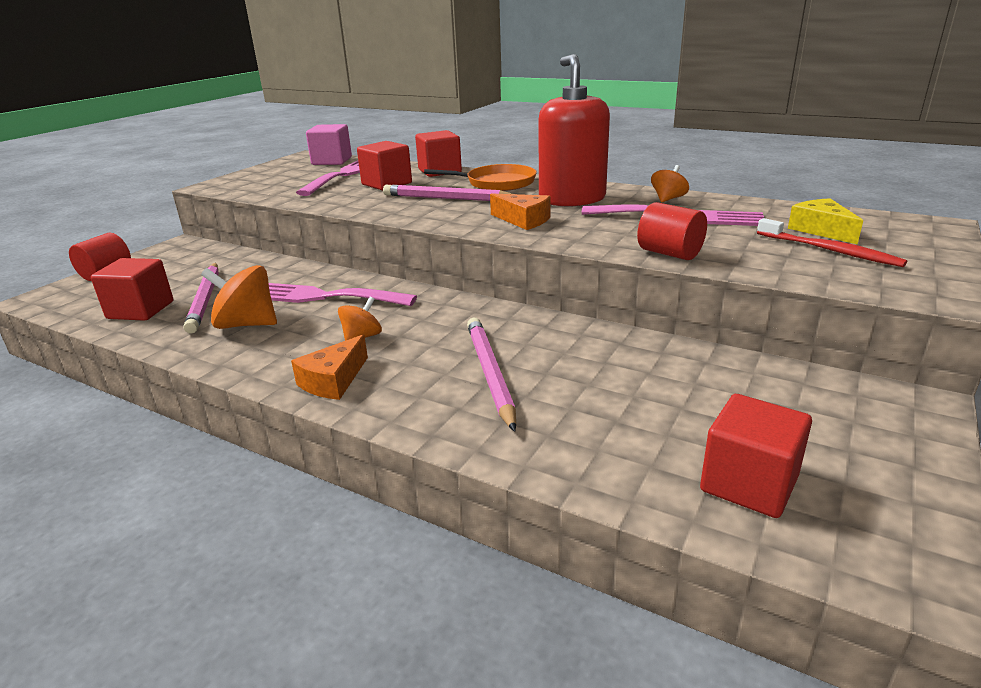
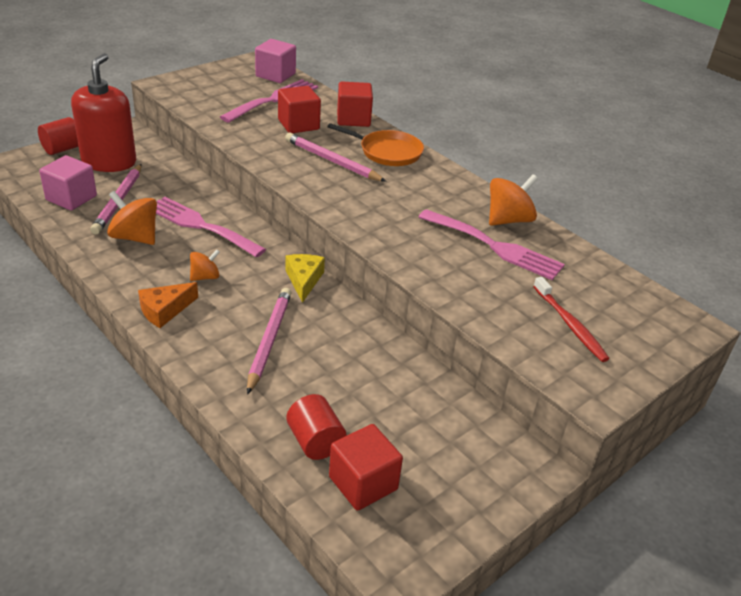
camera: 15 degrees right, 10 degrees up
(140, 310) = (71, 198): red cube -> pink cube
(523, 220) = (369, 209): orange cheese -> none
(572, 199) = (430, 194): red soap dispenser -> red soap dispenser (109, 162)
(668, 199) = (508, 220): orange spinning top -> orange spinning top, size x1.66
(669, 253) = (444, 286): red cylinder -> red cylinder (315, 441)
(821, 230) = (591, 300): yellow cheese -> yellow cheese (304, 280)

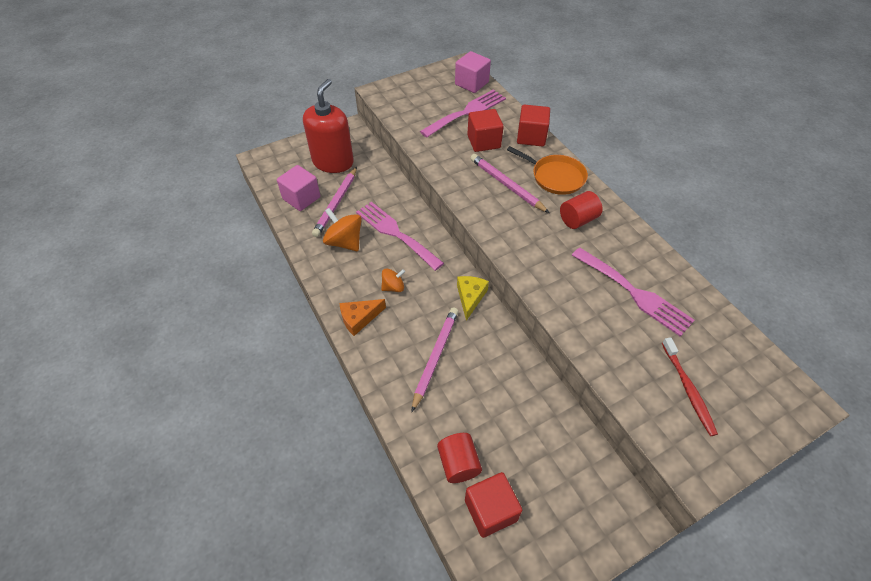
camera: 15 degrees right, 15 degrees up
(62, 149) = (299, 147): red cylinder -> red cylinder (578, 220)
(508, 220) = (651, 263): orange spinning top -> none

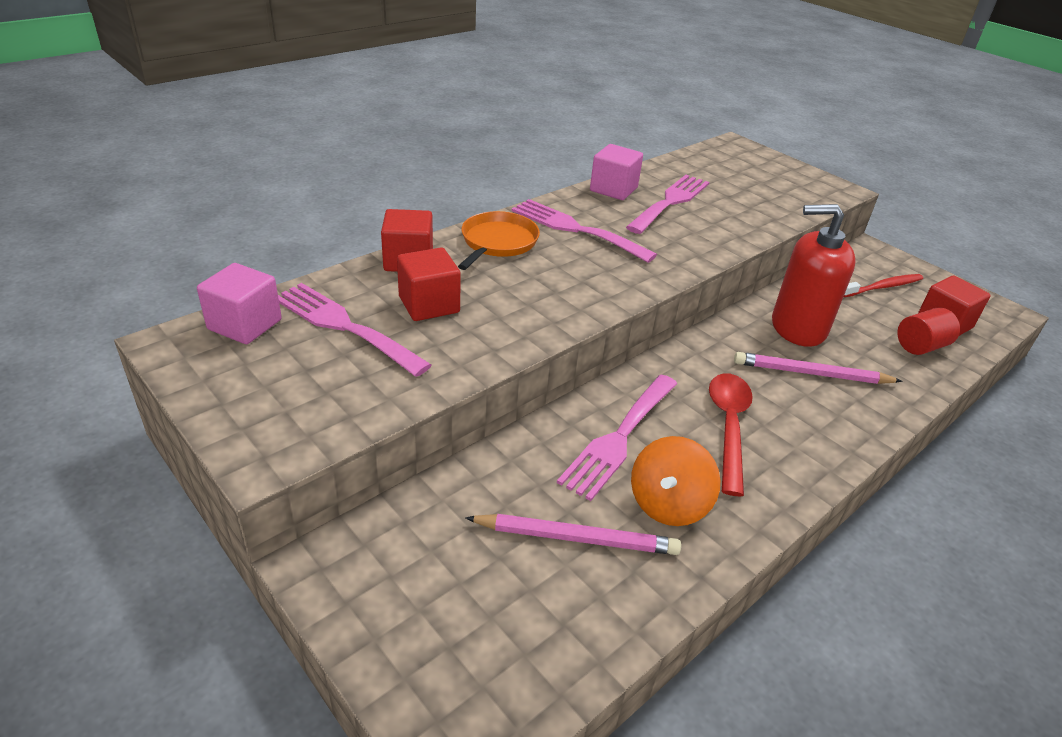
camera: 105 degrees left, 15 degrees down
(301, 198) = (580, 607): pink cube -> pink cube (613, 189)
(333, 162) = (447, 573): red soap dispenser -> red soap dispenser (798, 328)
(359, 318) = (807, 456): orange cheese -> none
(393, 287) = (728, 426): orange spinning top -> red spoon
(470, 297) = (701, 350): yellow cheese -> none
(506, 185) = (528, 281): pink pencil -> none
(578, 220) = (575, 229): red cylinder -> pink fork
(688, 390) = (765, 186): red toothbrush -> red toothbrush (883, 287)

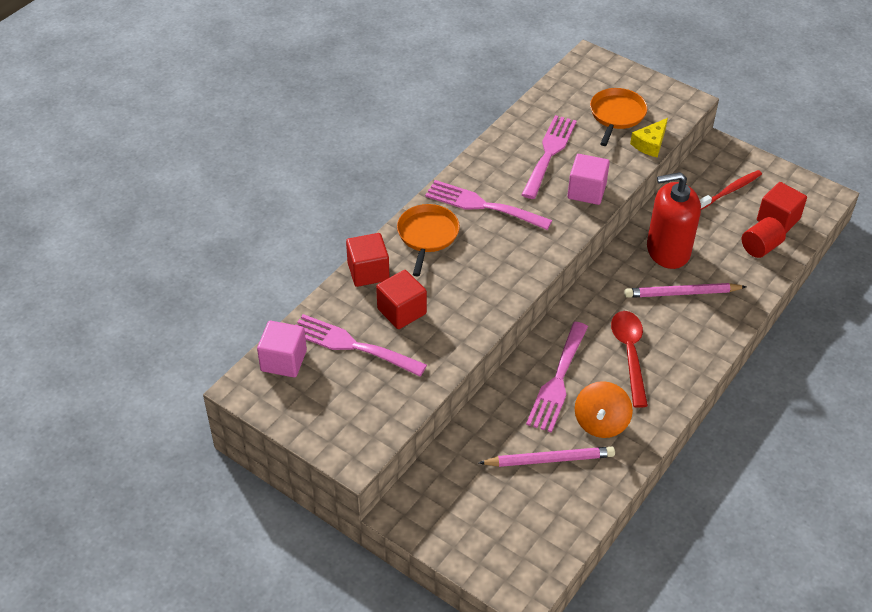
camera: 10 degrees left, 10 degrees up
(613, 189) = (499, 149): pink cube -> pink cube (586, 191)
(756, 186) = (616, 115): none -> orange pan
(793, 214) = (650, 144): none -> yellow cheese

